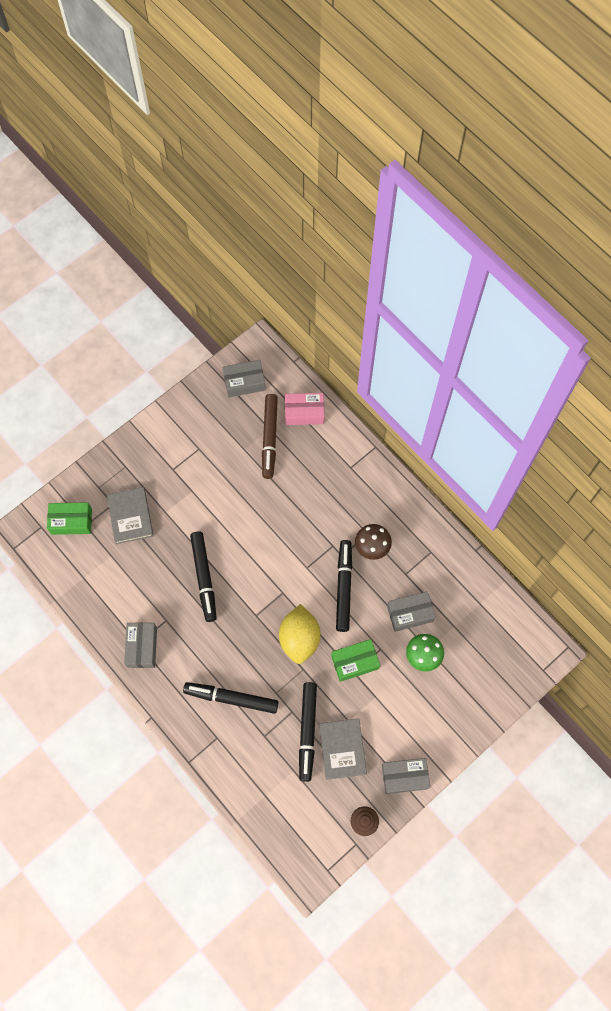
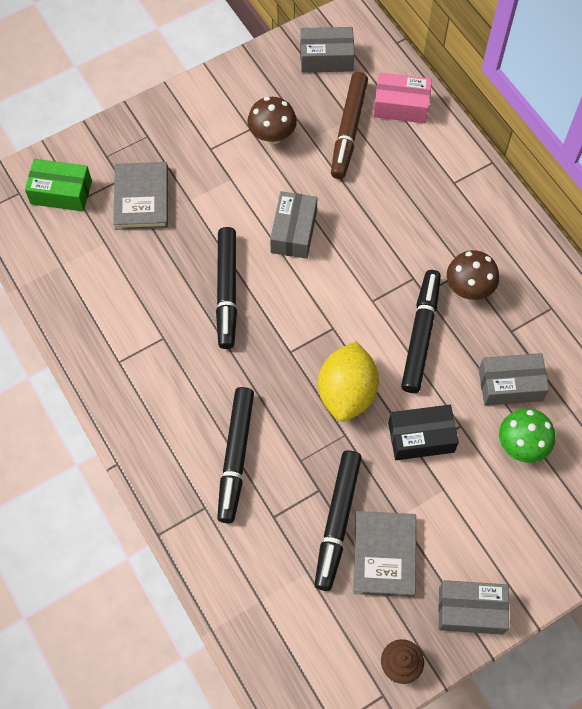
camera: 10 degrees right, 5 degrees down
(142, 647) = (123, 368): grey box -> grey box (294, 232)
(215, 452) = (272, 136): none -> brown mushroom
(231, 698) = (235, 457): black marker -> black marker turned 105 degrees counterclockwise
(355, 662) = (421, 437): green box -> black box

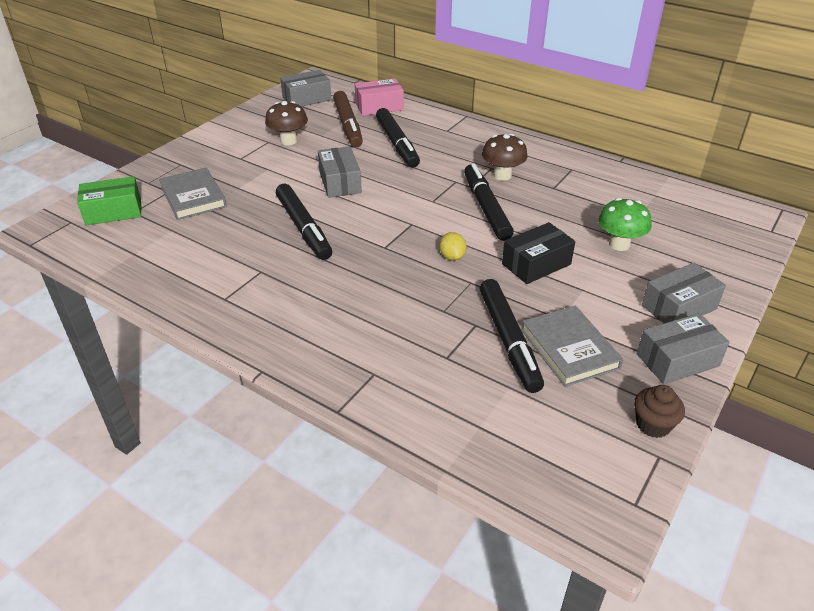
camera: 25 degrees left, 25 degrees down
(235, 457) = (380, 327): black marker -> black marker (397, 144)
(347, 392) = (452, 256): yellow lemon -> yellow lemon, size x0.46
(510, 385) = (579, 215): grey box -> grey box (679, 307)

